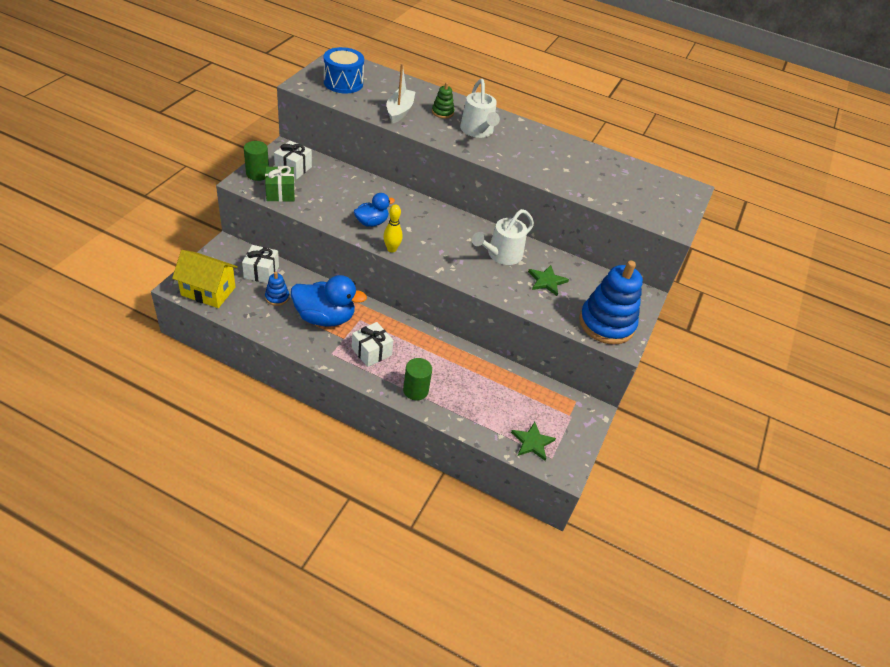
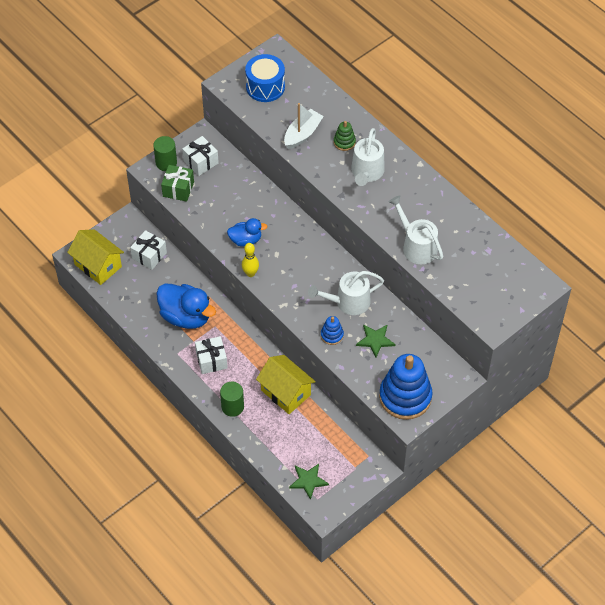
camera: 30 degrees right, 10 degrees up
(277, 297) = (153, 285): blue stacking toy -> blue stacking toy (332, 335)
(463, 363) = (285, 392): none -> yellow house
(561, 178) = (416, 246): none -> white watering can

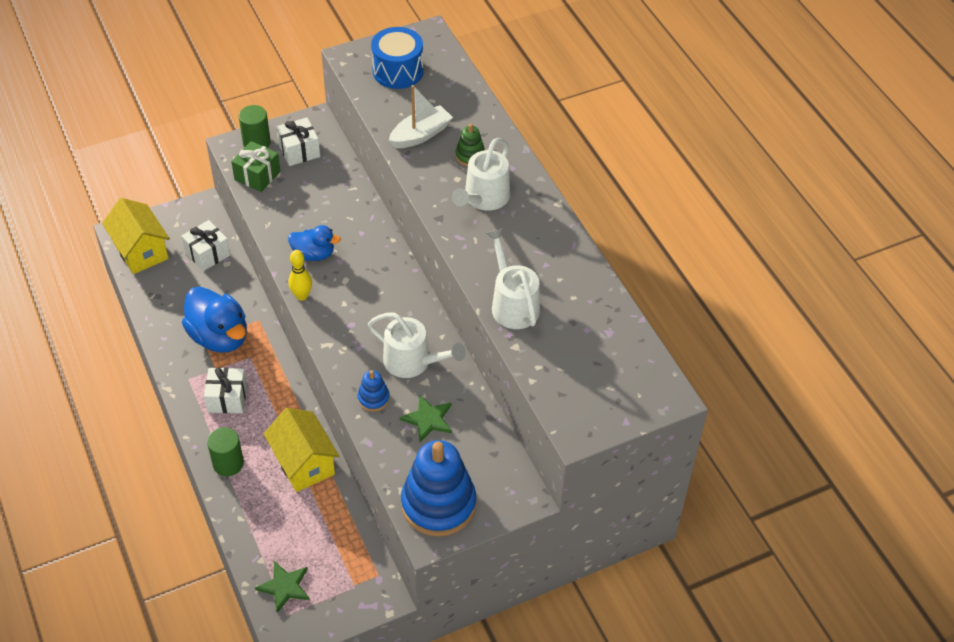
camera: 15 degrees right, 5 degrees down
(348, 302) = (412, 362): white watering can -> white watering can turned 150 degrees counterclockwise

